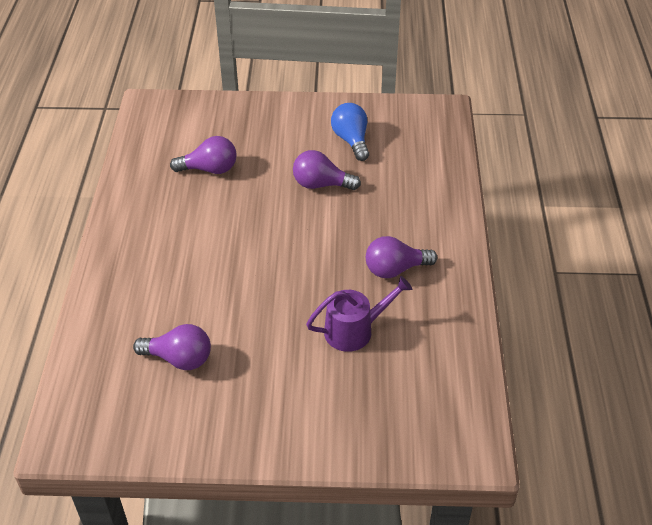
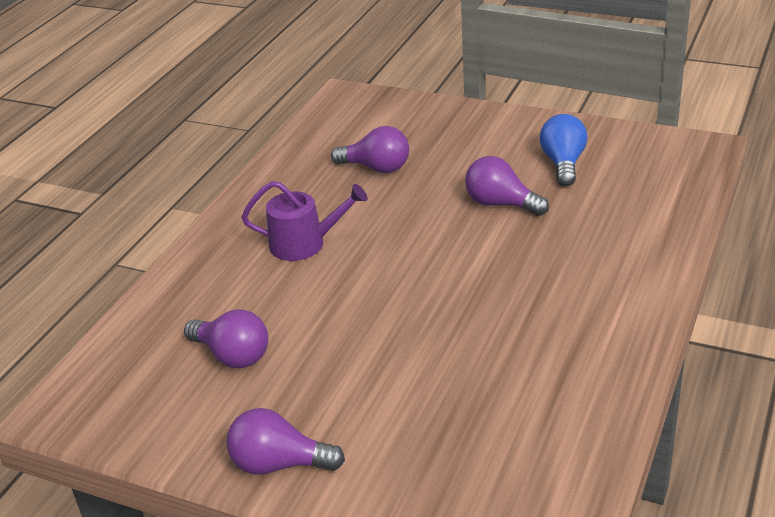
camera: 25 degrees right, 10 degrees down
(354, 330) = (459, 370): purple watering can -> purple watering can (304, 244)
(395, 269) = (548, 312): purple light bulb -> purple light bulb (279, 464)

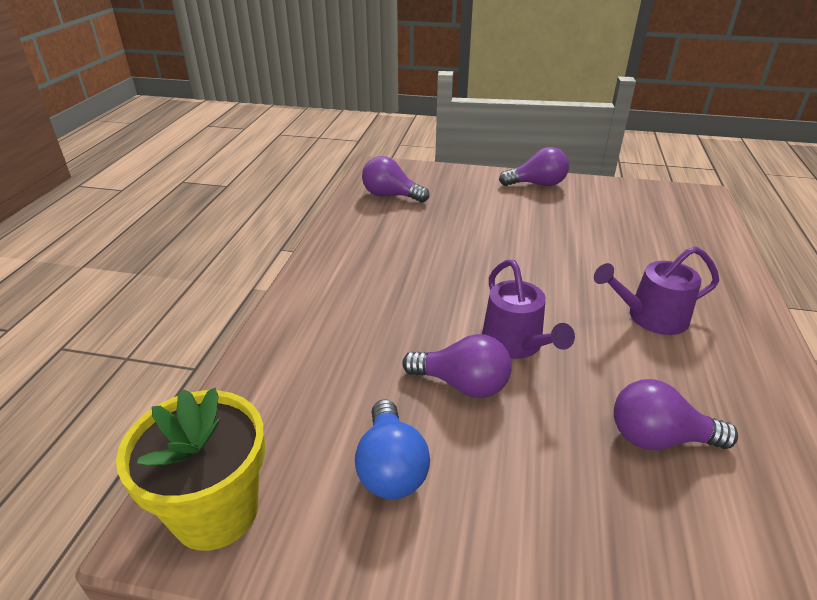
camera: 165 degrees right, 0 degrees up
(232, 355) = (620, 228): purple light bulb -> purple light bulb (391, 196)
(443, 230) = (516, 344): none -> purple watering can
(674, 151) = (216, 511): none -> yellow flower pot

